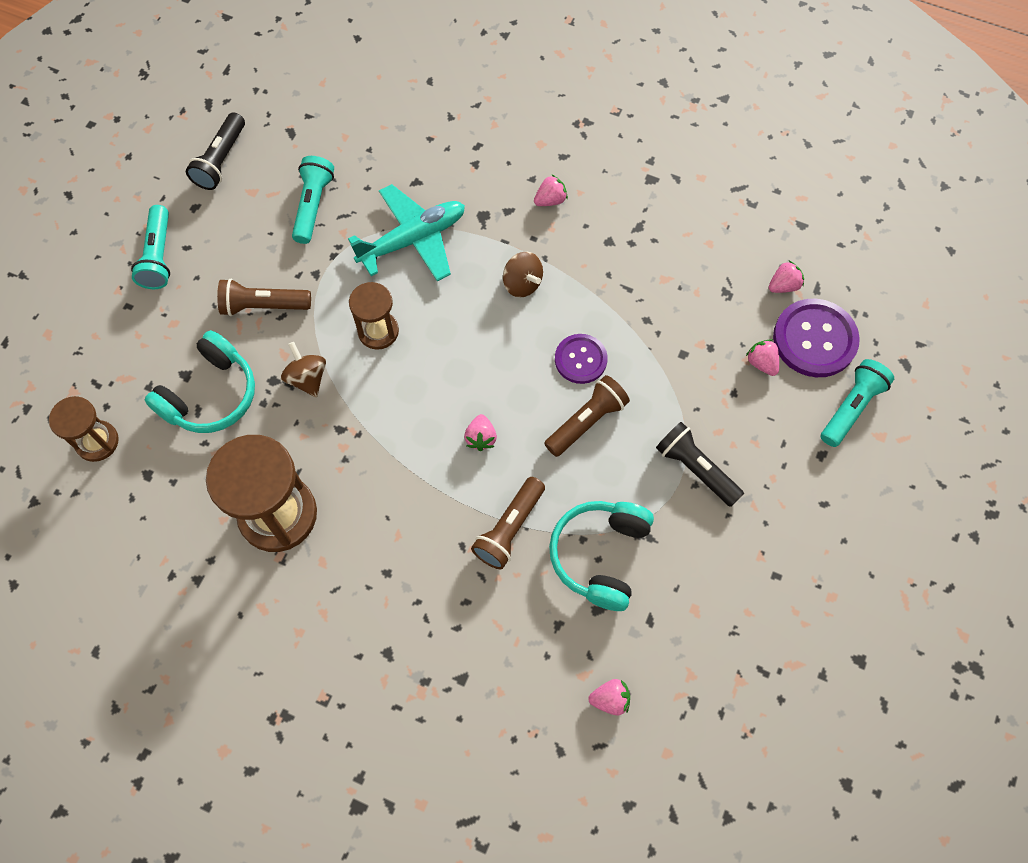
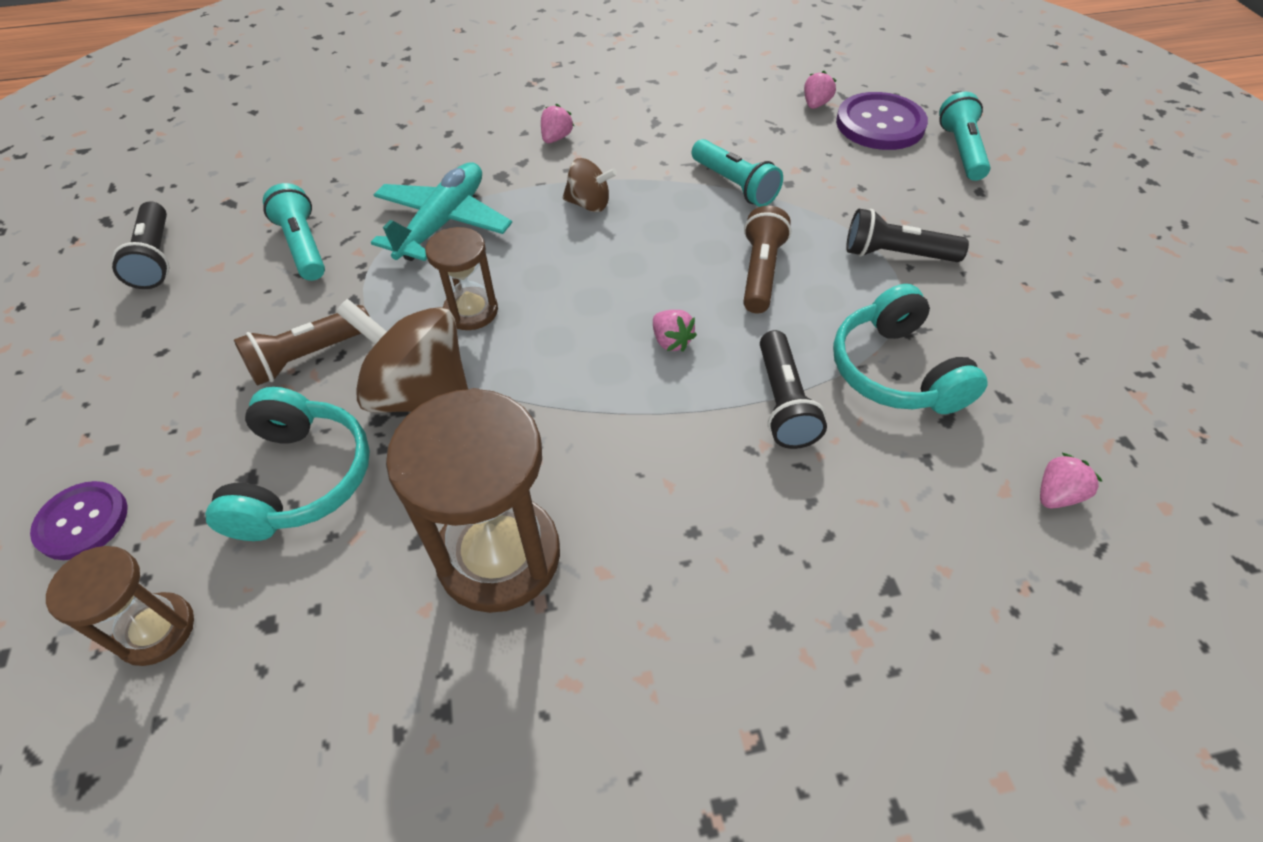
camera: 35 degrees left, 15 degrees down
(158, 256) = (125, 377): turquoise flashlight -> turquoise flashlight (734, 185)
(307, 378) = (421, 394): brown spinning top -> brown spinning top, size x1.85
(509, 528) = (783, 402): brown flashlight -> black flashlight
(580, 359) = (703, 231): purple button -> purple button (82, 521)
(761, 363) = (859, 157): pink strawberry -> none

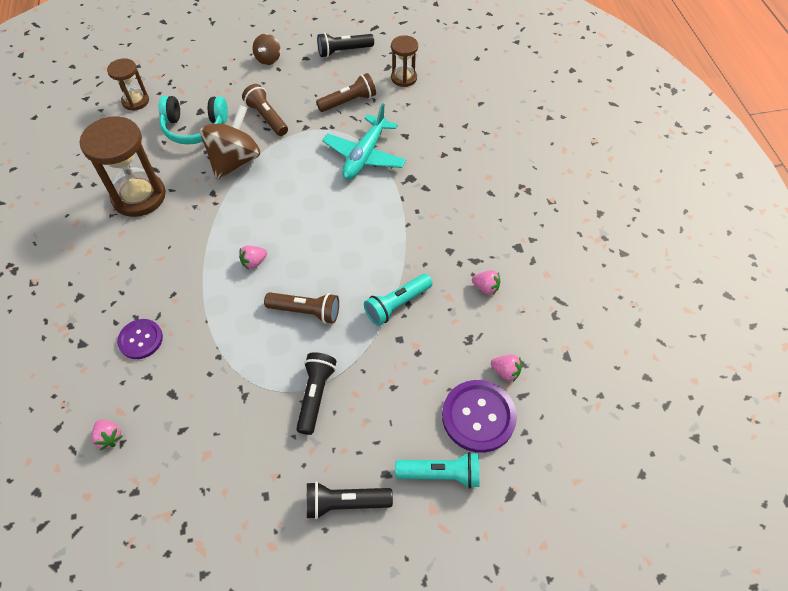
camera: 90 degrees right, 5 degrees up
(82, 521) = (189, 69): purple button -> purple button (140, 339)
(304, 246) = (348, 102): turquoise flashlight -> brown flashlight
(443, 223) = (364, 155): turquoise plane -> turquoise plane turned 90 degrees clockwise
(471, 311) = (290, 174): brown hourglass -> brown hourglass (404, 78)
(556, 138) = (452, 204): pink strawberry -> pink strawberry (486, 287)
(589, 204) = (379, 223): brown spinning top -> brown spinning top (268, 59)
(783, 402) = (200, 312): black flashlight -> black flashlight (345, 503)
(895, 371) = (212, 373): turquoise headphones -> none

